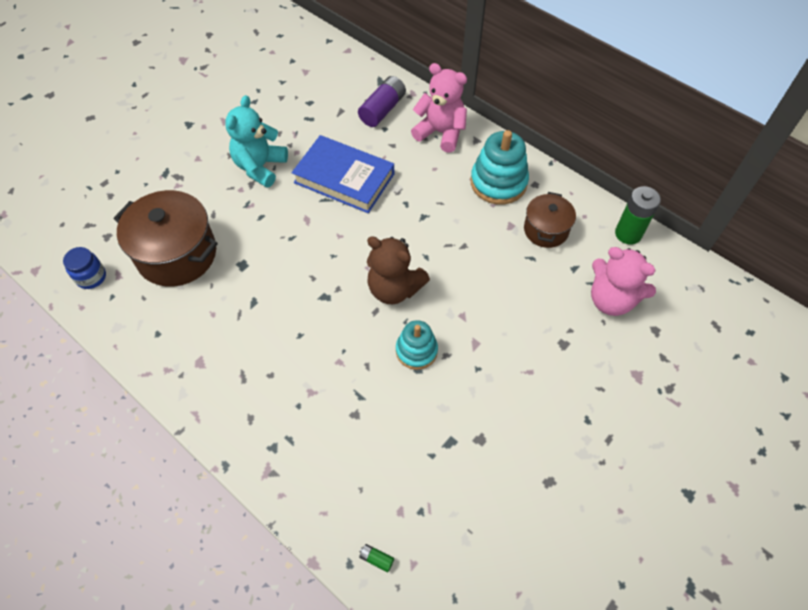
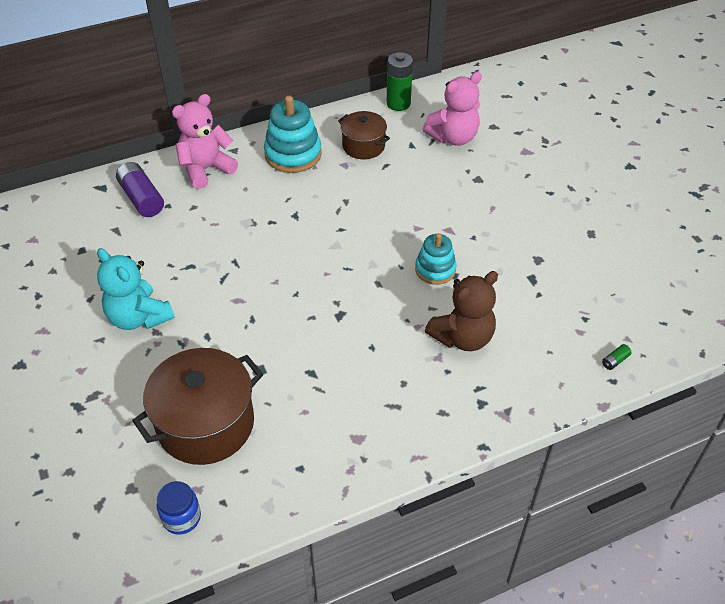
camera: 65 degrees left, 10 degrees down
(344, 178) = (207, 255): blue book -> none
(394, 288) = (362, 262): brown teddy bear -> brown teddy bear (462, 337)

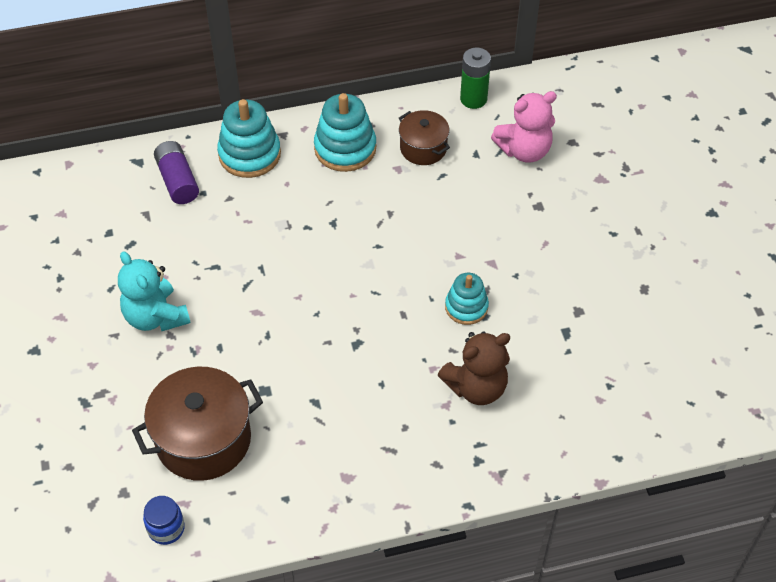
camera: 10 degrees right, 5 degrees up
(206, 169) = (249, 154): pink teddy bear -> turquoise stacking toy
(615, 361) = (626, 437): green battery -> none

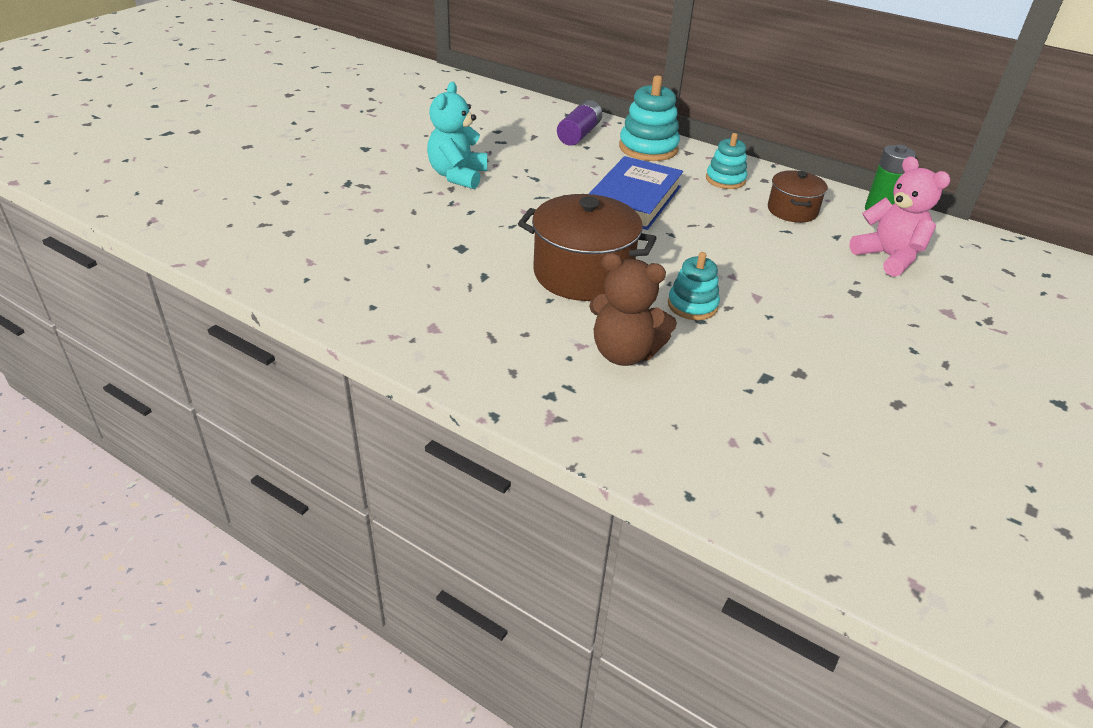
camera: 45 degrees right, 15 degrees down
(166, 528) = (276, 264): blue jar -> none
(203, 439) = (379, 242): brown pot -> brown pot (583, 274)
(312, 229) = (634, 199): none -> blue book
(345, 148) = (725, 180): turquoise stacking toy -> turquoise stacking toy, size x0.64
(524, 150) = (888, 257): pink teddy bear -> pink teddy bear turned 150 degrees counterclockwise

